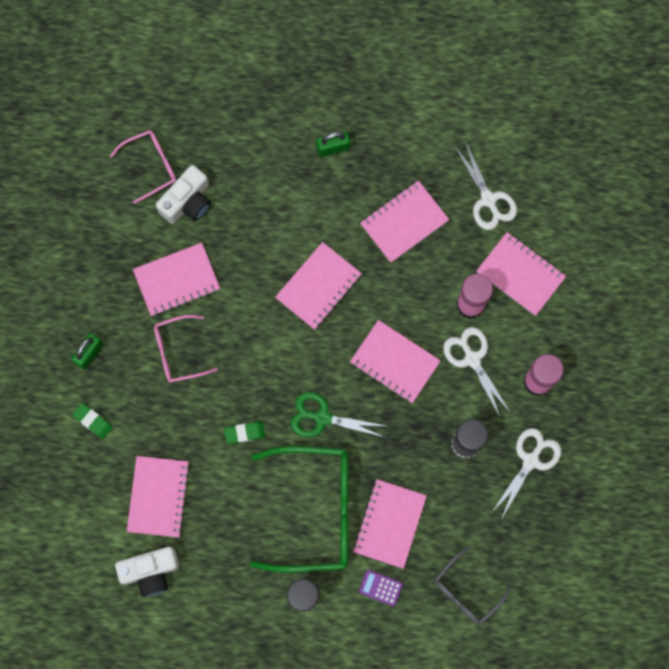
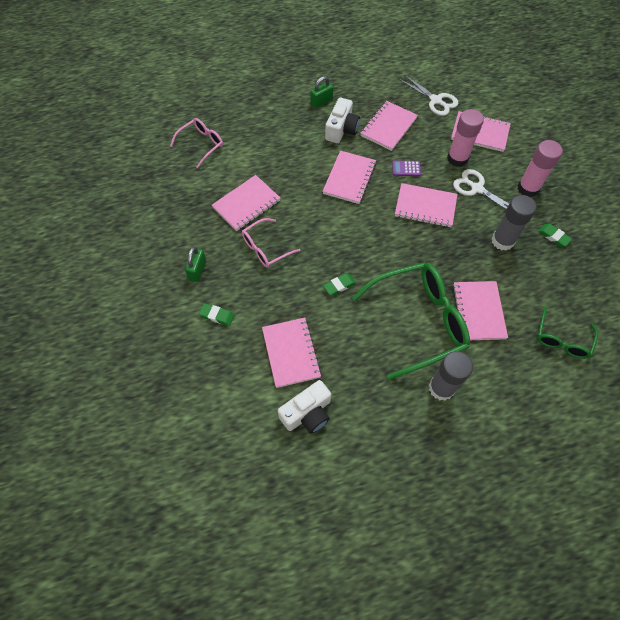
camera: 20 degrees left, 15 degrees down
(187, 202) = (235, 157): white camera -> white camera (341, 129)
(322, 417) = (391, 257): green scissors -> none
(380, 587) = (497, 360): purple calculator -> purple calculator (406, 168)
(466, 591) = (562, 339): grey glasses -> green glasses
(531, 460) = (553, 236): white scissors -> green eraser

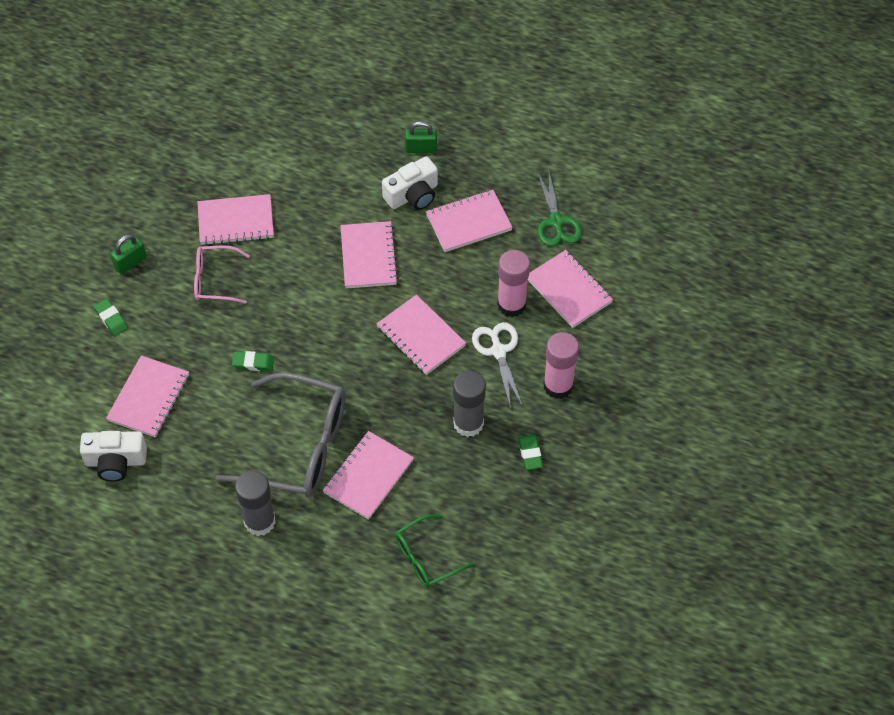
camera: 35 degrees right, 5 degrees down
(201, 144) = (246, 126): pink glasses -> none
(349, 178) = (368, 256): pink notebook -> pink notebook turned 60 degrees counterclockwise
(406, 168) = (441, 282): purple calculator -> none
(418, 321) = (297, 447): green glasses -> grey glasses
(436, 100) = (556, 222): white scissors -> green scissors

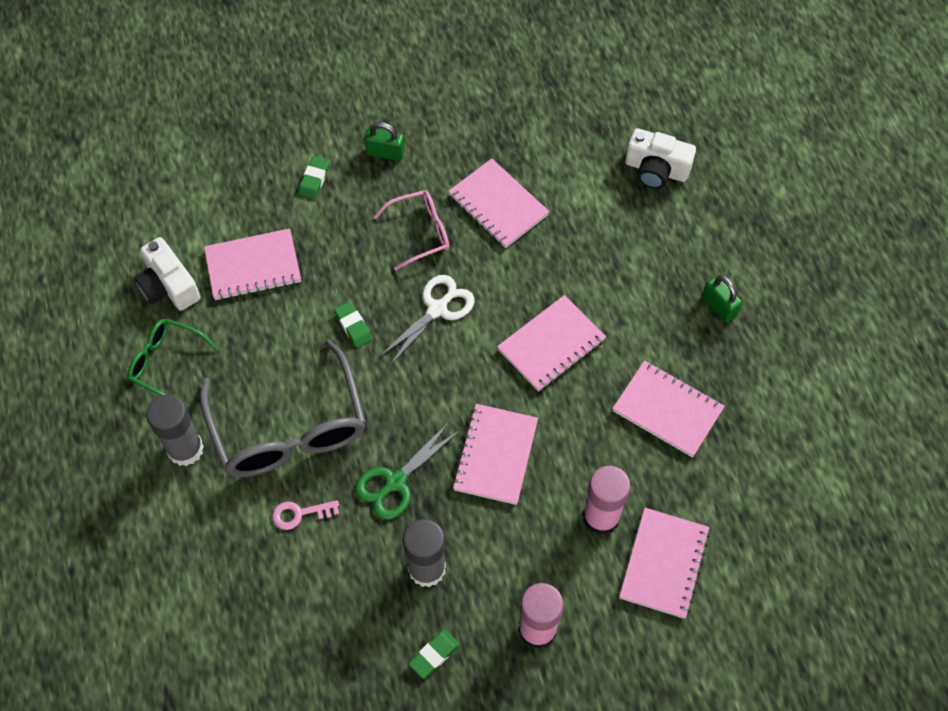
camera: 55 degrees right, 5 degrees up
(215, 280) = (420, 232): pink glasses -> pink glasses turned 105 degrees clockwise
(368, 476) = (300, 514): pink notebook -> pink key
(413, 195) = (657, 336): white camera -> white camera (656, 170)
(427, 557) = (245, 630): green glasses -> green glasses (167, 363)
(498, 351) = (535, 541): white scissors -> white scissors (437, 309)
(556, 222) = (739, 495): green scissors -> green scissors (395, 482)

